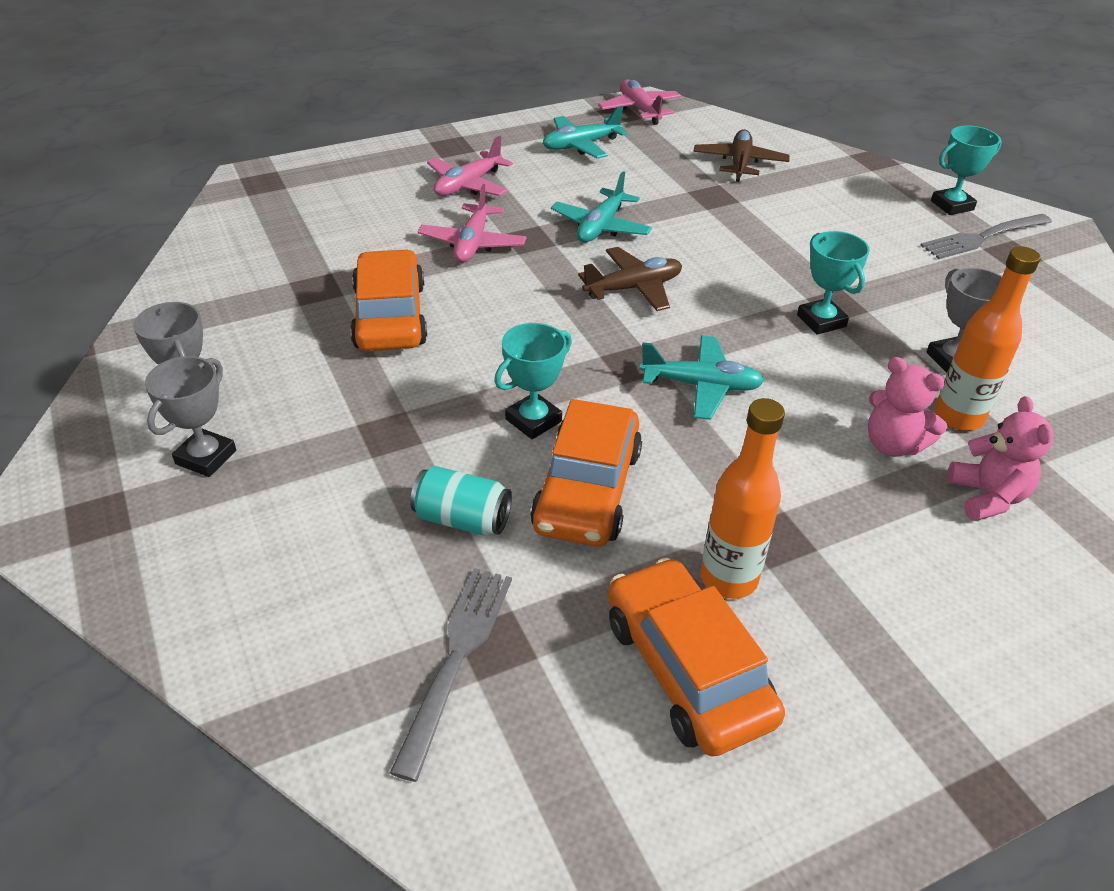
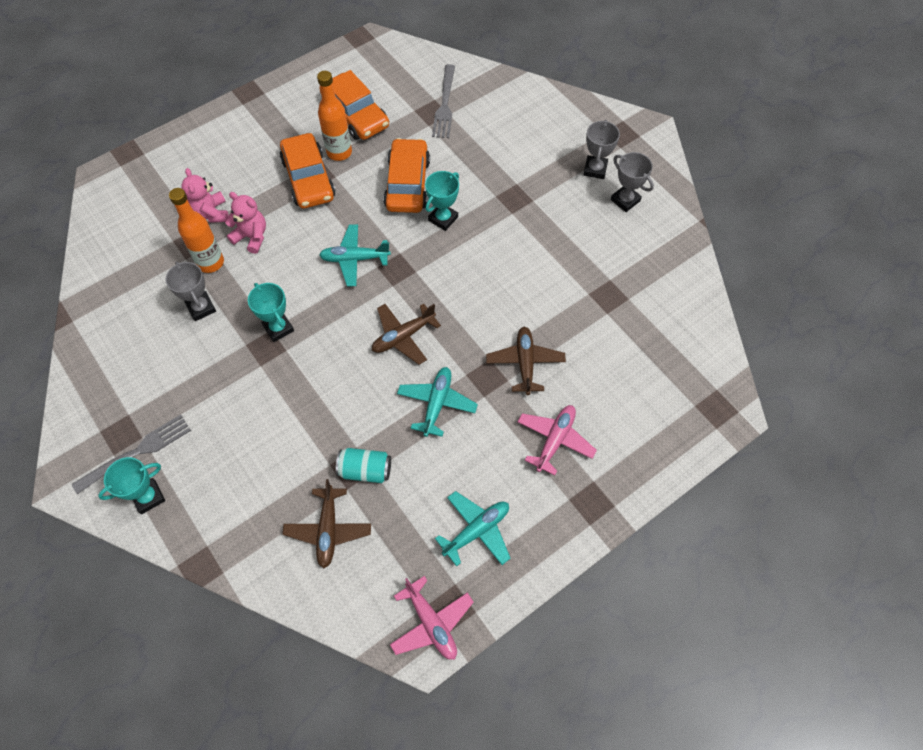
camera: 170 degrees right, 20 degrees up
(390, 316) = (550, 280): orange car -> orange car (308, 179)
(462, 519) = (461, 159): turquoise can -> turquoise can (365, 470)
(472, 244) = (525, 363): pink plane -> brown plane

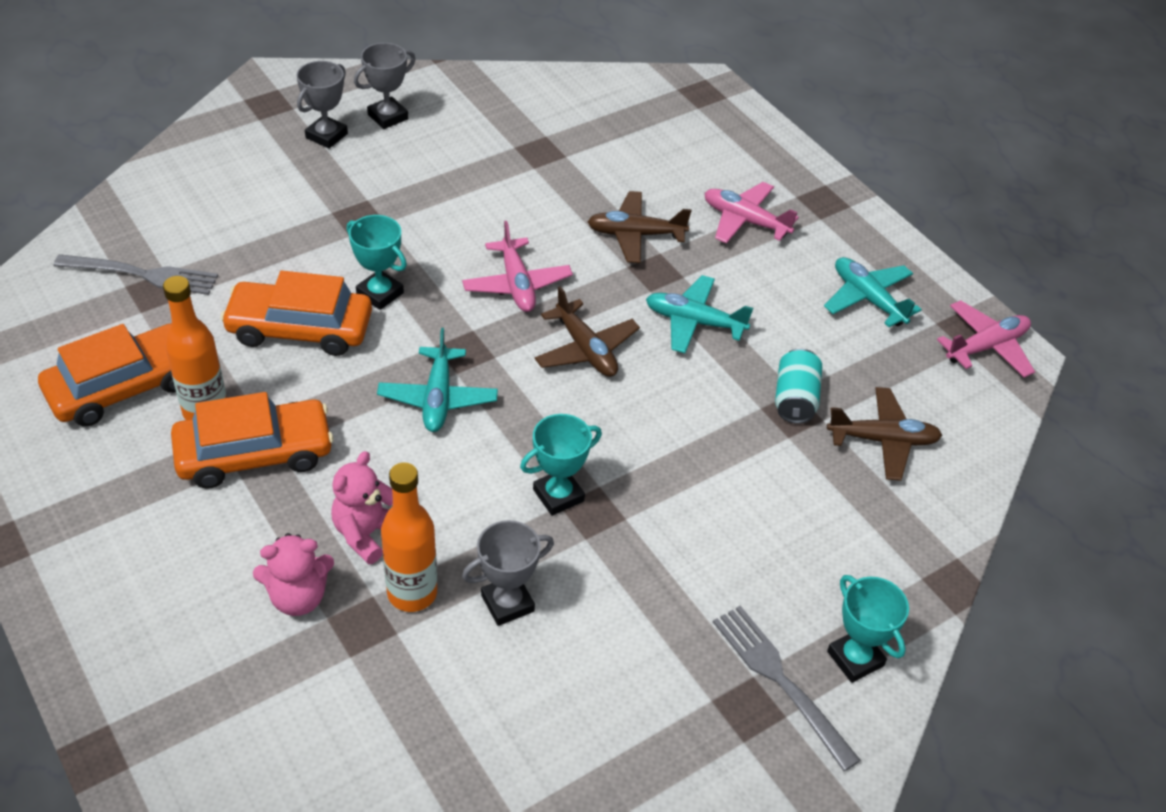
camera: 90 degrees left, 15 degrees down
(461, 292) = (517, 284): none -> pink plane
(595, 169) = (326, 136): grey trophy -> grey trophy turned 75 degrees counterclockwise

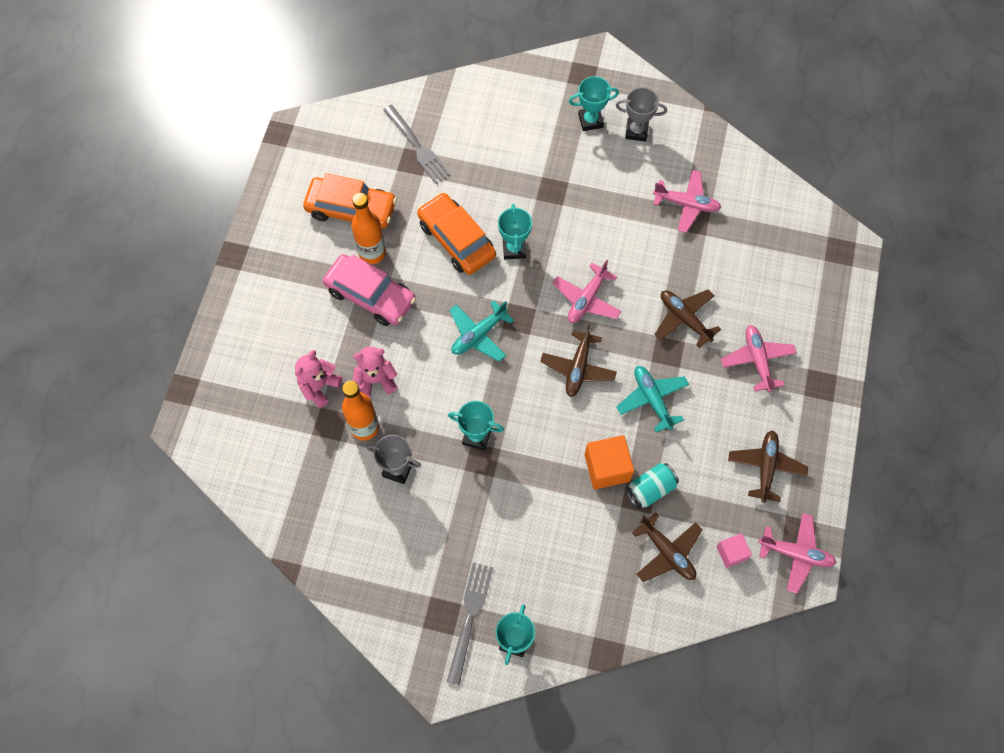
camera: 50 degrees right, 20 degrees up
(254, 454) = (370, 295): orange car -> pink car
(298, 597) = (319, 386): pink teddy bear -> pink teddy bear turned 90 degrees clockwise
(326, 136) = (590, 121): grey trophy -> turquoise trophy
(515, 144) = (686, 204): none -> pink plane
(730, 414) = (607, 468): none -> orange cube
(868, 299) = (766, 467): turquoise plane -> brown plane
(936, 392) = (731, 553): none -> pink cube

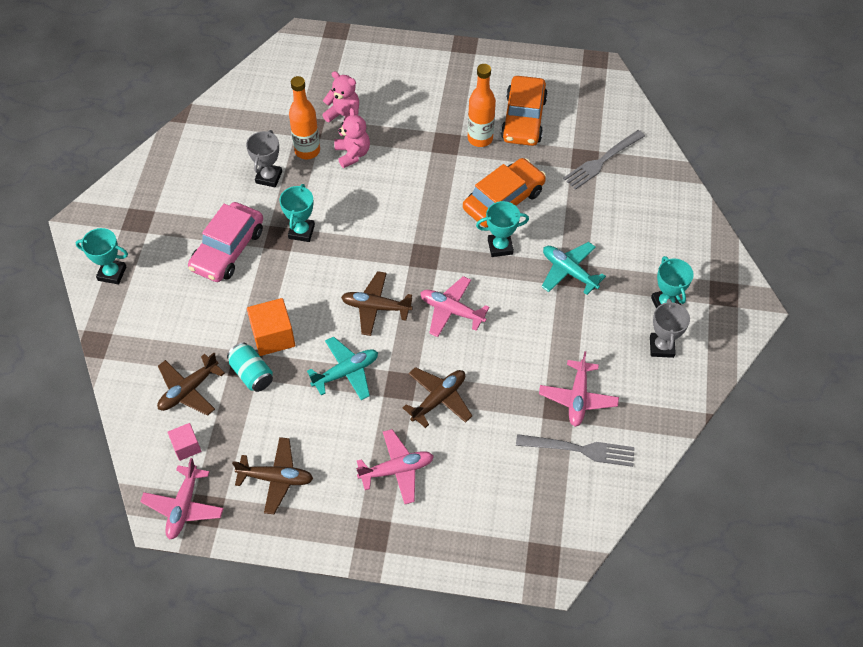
camera: 85 degrees right, 10 degrees down
(370, 295) = (436, 142): pink car -> pink car (228, 249)
(469, 618) = (134, 239): grey fork -> grey fork (580, 449)
(478, 335) = (404, 225): turquoise plane -> turquoise plane (569, 271)

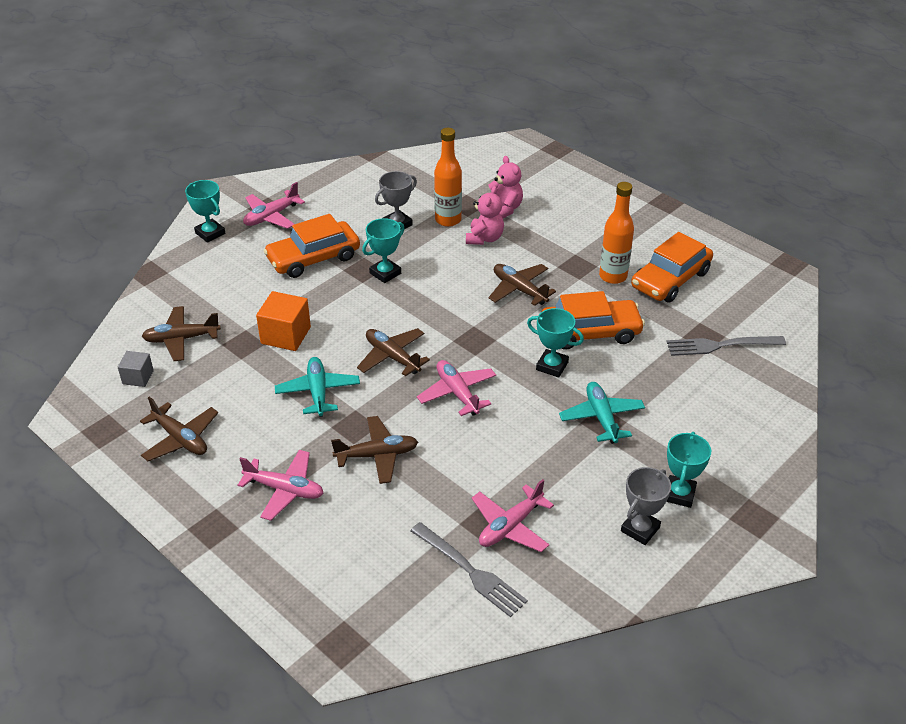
camera: 35 degrees right, 15 degrees down
(184, 507) = (90, 418): pink plane -> pink plane (271, 216)
(186, 446) = (138, 377): pink cube -> grey cube
(228, 249) = (313, 258): pink car -> orange car
(252, 374) = (241, 353): turquoise can -> none
(346, 372) = (318, 392): turquoise plane -> turquoise plane turned 105 degrees counterclockwise
(420, 190) = (519, 289): none -> brown plane

